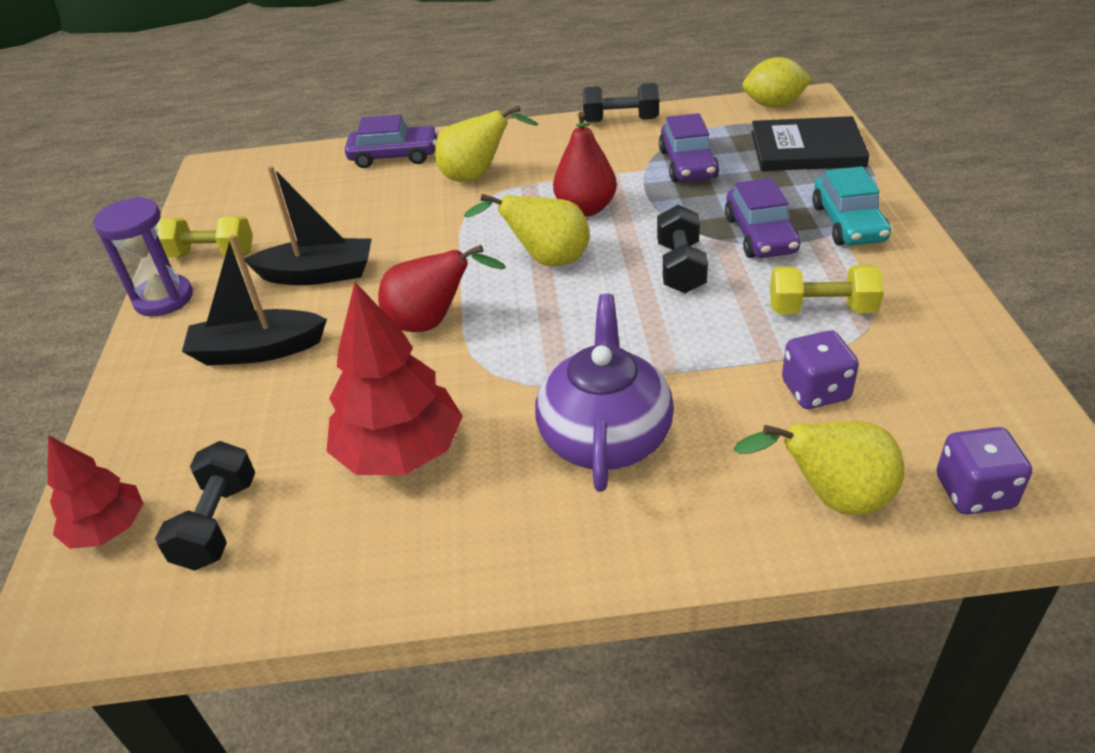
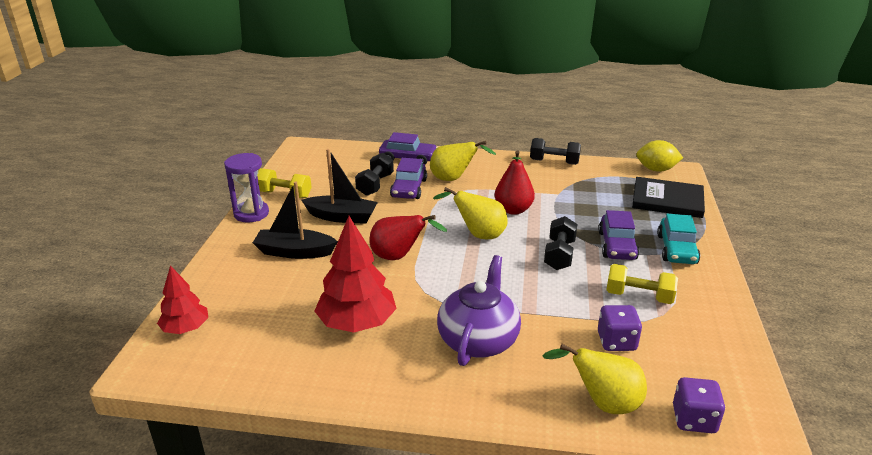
camera: 10 degrees right, 10 degrees down
(218, 523) = (244, 338): black dumbbell -> black dumbbell (375, 185)
(688, 164) = (587, 195): purple car -> purple car (409, 188)

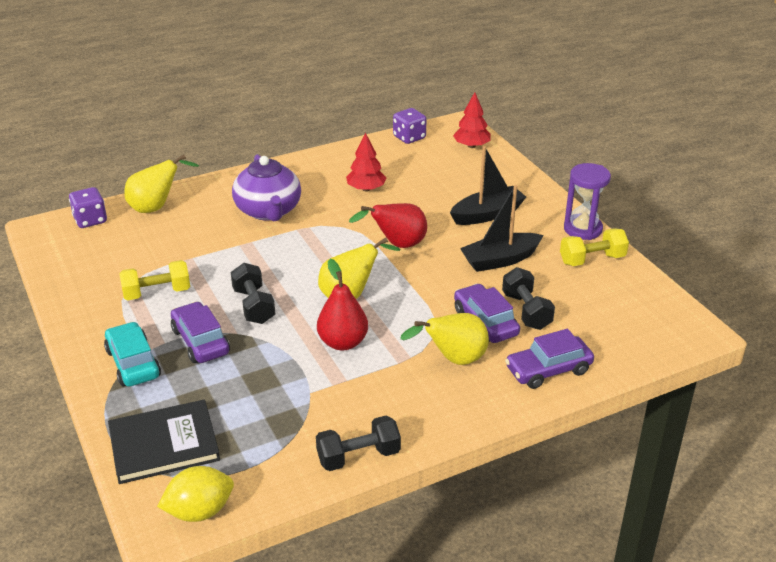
camera: 145 degrees right, 5 degrees up
(357, 323) = (366, 189): red tree -> red tree, size x0.61
(616, 342) = (162, 248): purple dice -> purple dice (409, 137)

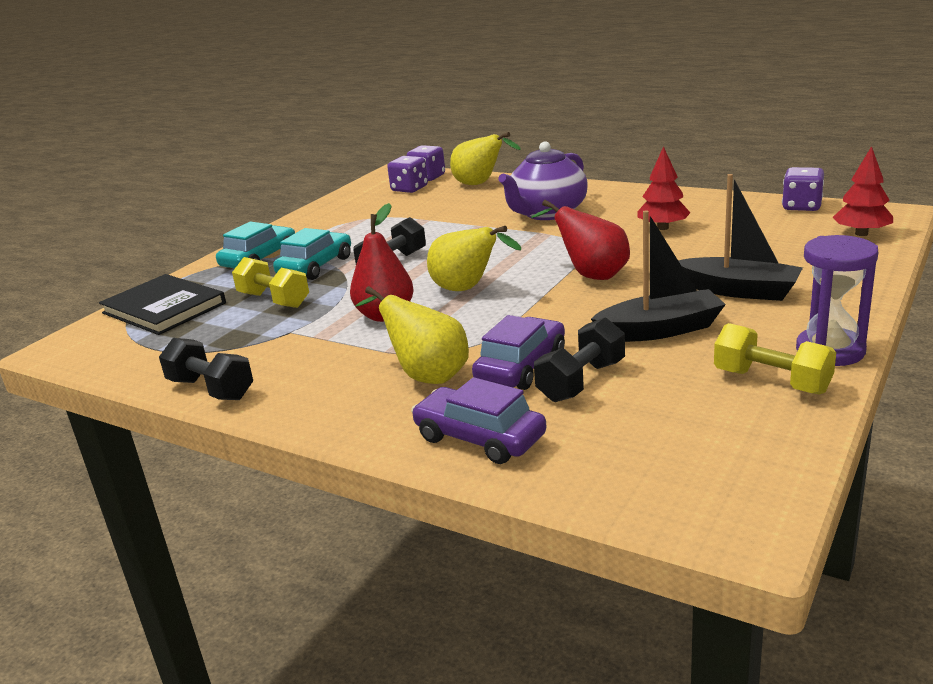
camera: 60 degrees right, 10 degrees down
(102, 238) = (409, 189): none -> purple dice
(157, 293) = (363, 229): yellow dumbbell -> yellow dumbbell (274, 300)
(199, 511) = (85, 353): yellow lemon -> none
(200, 341) = (315, 266): purple car -> turquoise car
(500, 260) = (660, 330): black boat -> black boat turned 135 degrees clockwise

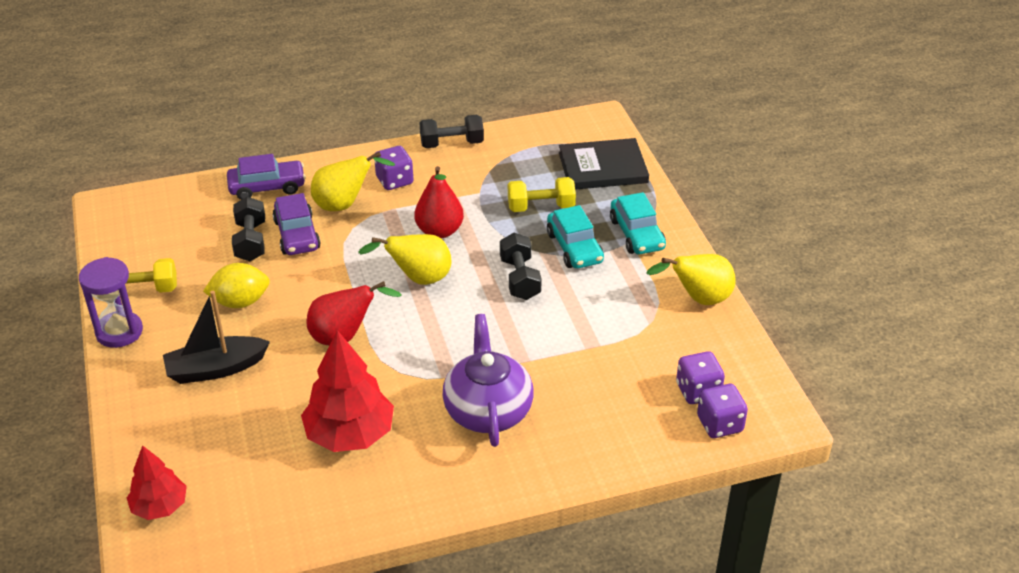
camera: 130 degrees right, 15 degrees up
(480, 184) = (636, 436): yellow pear -> yellow pear (698, 299)
(660, 330) = (240, 302): black boat -> yellow lemon
(663, 228) = (350, 434): red tree -> red tree, size x1.65
(801, 206) = (244, 541): purple dice -> purple dice (394, 181)

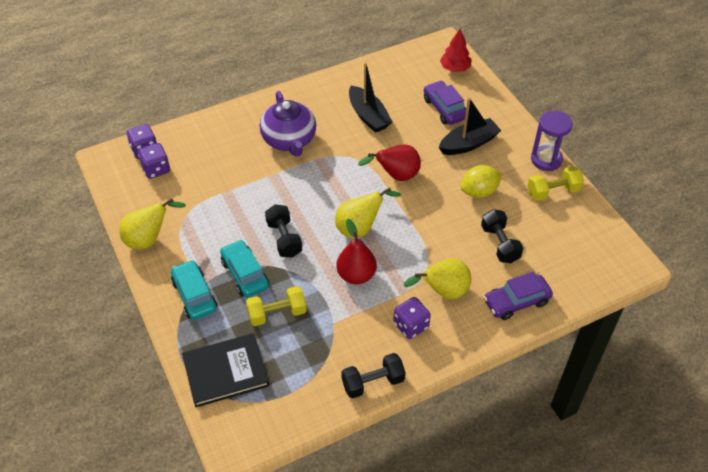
camera: 170 degrees right, 10 degrees up
(297, 235) = (467, 255): purple car -> purple car (444, 108)
(350, 434) = (368, 116): red tree -> black boat

